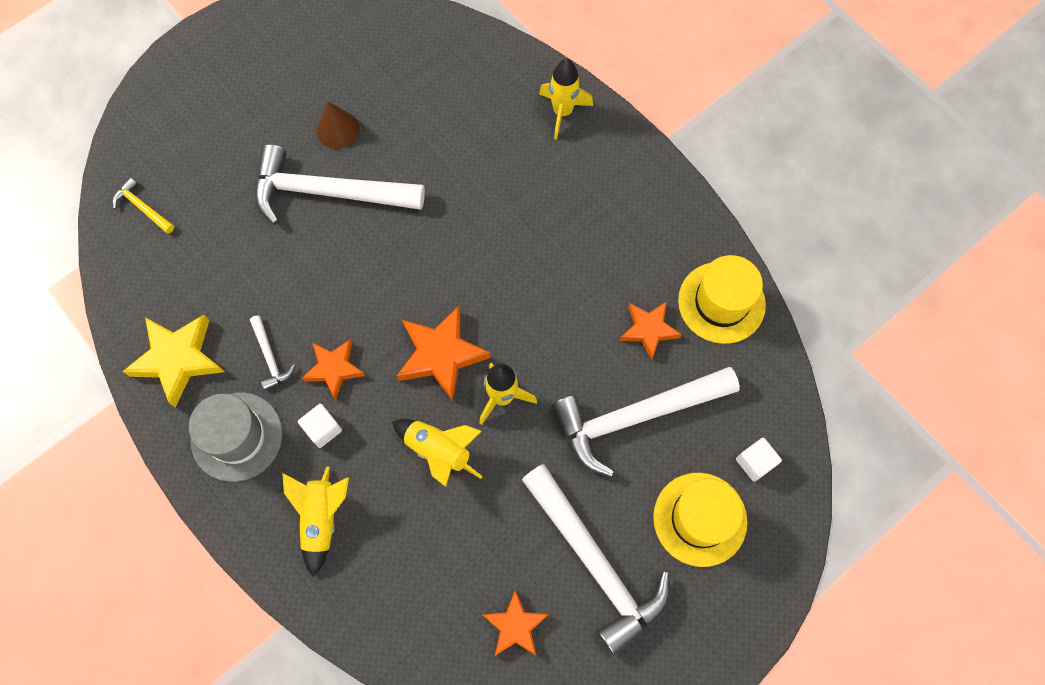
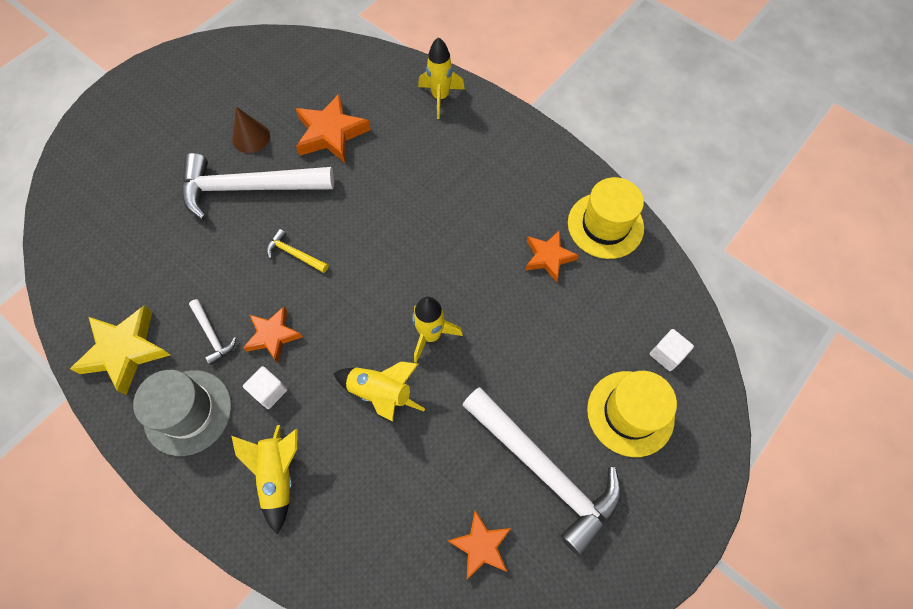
camera: 10 degrees left, 5 degrees down
(142, 208) = (82, 225): yellow hammer -> yellow hammer (294, 254)
(441, 355) = (369, 308): orange star -> orange star (331, 133)
(635, 417) = (553, 333): white hammer -> none

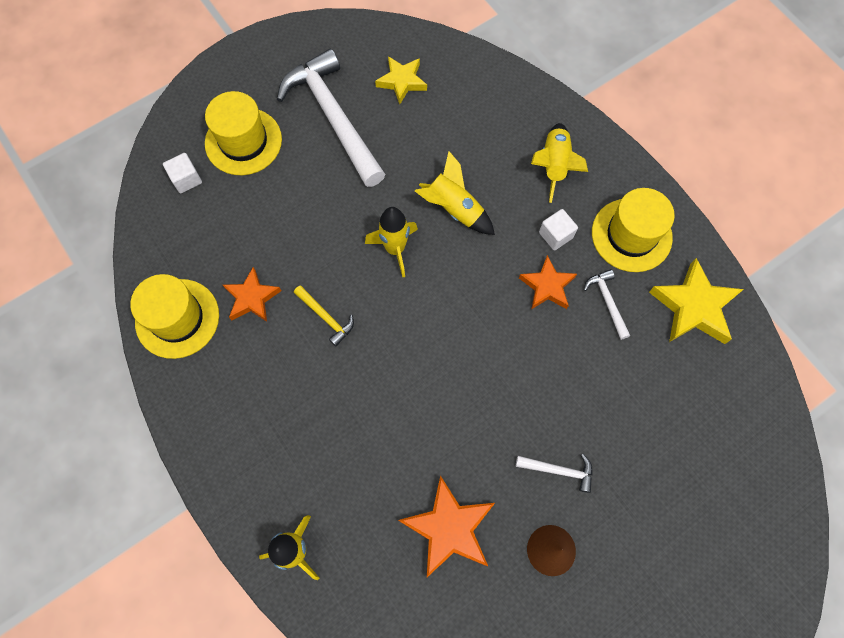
camera: 165 degrees left, 5 degrees up
(188, 412) = (631, 235): grey hat -> yellow hat
(249, 188) = (559, 470): white hammer -> white hammer, size x0.43
(294, 254) = (515, 370): yellow hammer -> yellow hammer (326, 317)
(481, 545) = (402, 81): orange star -> yellow star

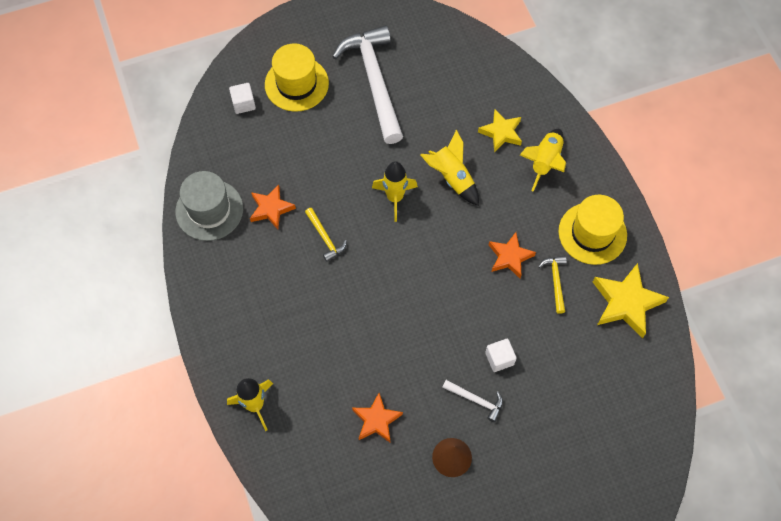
camera: 15 degrees right, 5 degrees down
(177, 318) = (209, 210): yellow hat -> grey hat
(402, 81) = (438, 65): yellow star -> yellow star (501, 133)
(448, 528) = (376, 420): orange star -> orange star, size x0.65
(555, 235) = (529, 218): white cube -> white cube (499, 359)
(607, 302) = (555, 281): white hammer -> yellow hammer

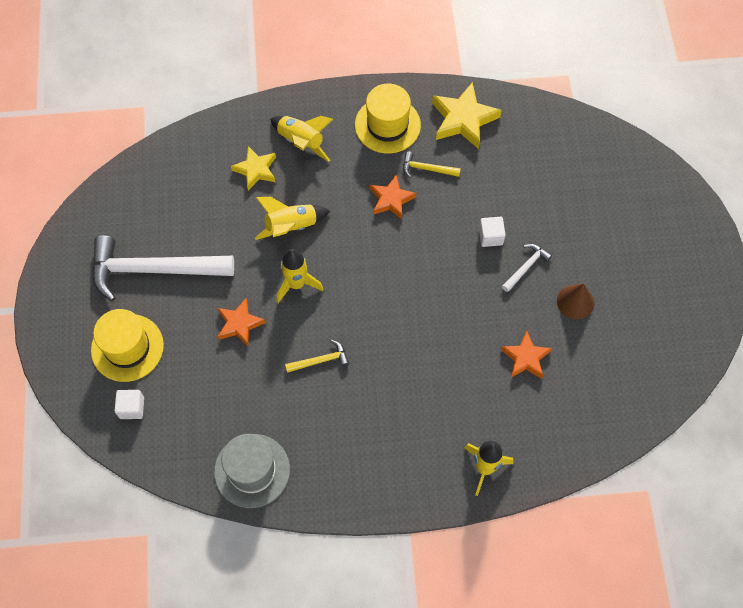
camera: 75 degrees left, 0 degrees up
(271, 209) = (270, 406): orange star -> orange star (239, 324)

